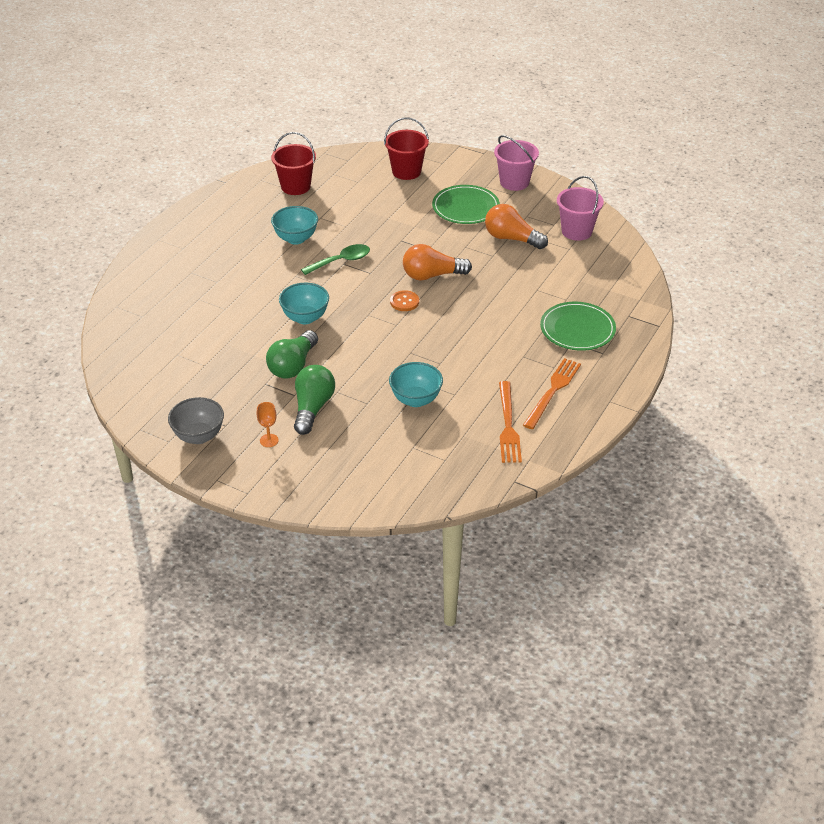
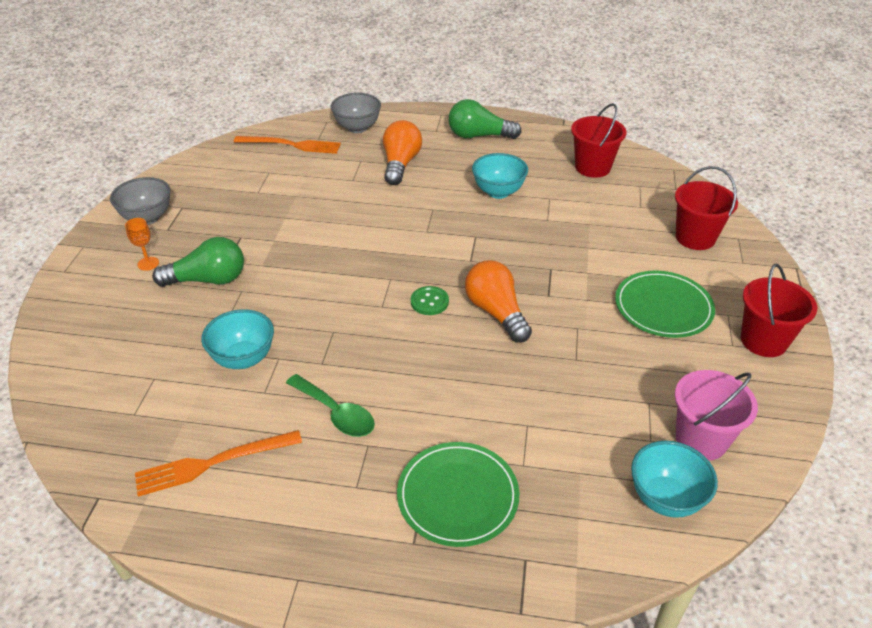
camera: 70 degrees right, 0 degrees up
(142, 290) = (357, 128): none -> grey bowl
(293, 365) = (276, 247): green light bulb -> green light bulb (479, 136)
(305, 318) = (362, 234): turquoise bowl -> turquoise bowl (665, 498)
(341, 261) = (478, 233): green spoon -> green spoon (336, 413)
(404, 302) = (429, 302): orange button -> green button
(511, 238) = (628, 369): orange light bulb -> orange light bulb (400, 164)
(514, 182) = (763, 341): pink bucket -> red bucket
(553, 391) = (300, 498): orange fork -> orange fork (291, 145)

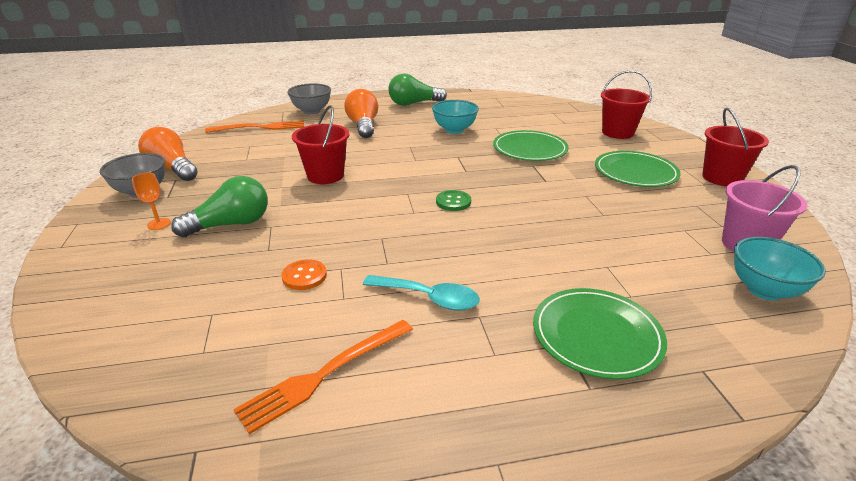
camera: 20 degrees left, 10 degrees down
(243, 358) = (304, 276): turquoise bowl -> orange button
(336, 413) = (429, 298): green spoon -> turquoise spoon
(496, 312) = (514, 198): orange light bulb -> orange light bulb (172, 169)
(565, 242) = (529, 149): none -> green plate
(592, 167) = (512, 108): red bucket -> red bucket (325, 175)

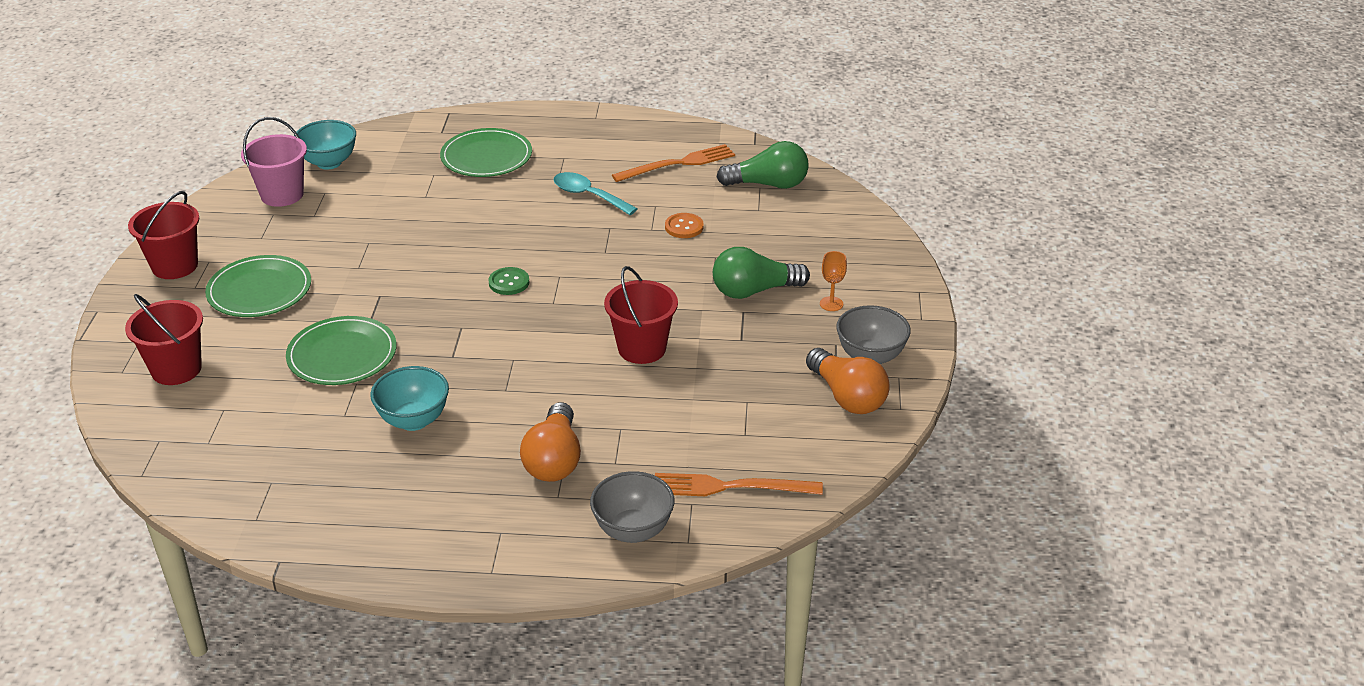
camera: 165 degrees left, 5 degrees up
(414, 104) = (429, 525): green light bulb -> green light bulb (768, 184)

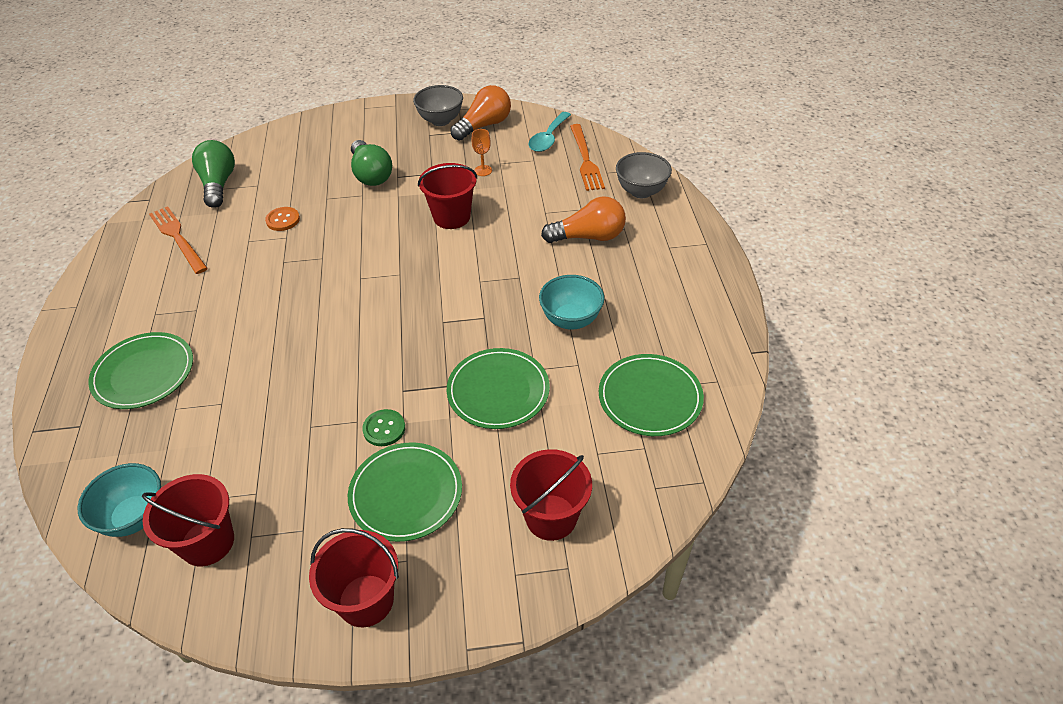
camera: 100 degrees left, 10 degrees up
(267, 460) = (650, 397): none -> green plate
(282, 195) = (207, 542): pink bucket -> red bucket
(509, 282) = (373, 306): green button -> green button (384, 429)
(588, 195) = (228, 284): turquoise spoon -> turquoise spoon (548, 138)
(831, 304) = (383, 140): orange goblet -> orange goblet (483, 170)

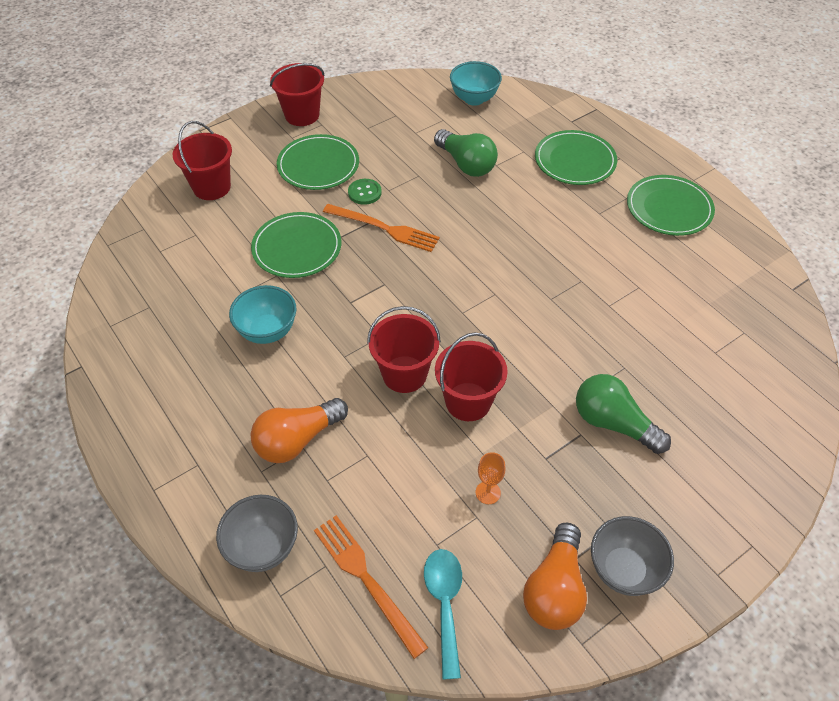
camera: 150 degrees right, 5 degrees up
(178, 238) = (705, 263): orange fork -> orange fork (384, 228)
(207, 542) = (418, 104): red bucket -> red bucket (404, 374)
(218, 184) = (754, 335): green light bulb -> green light bulb (466, 164)
(283, 220) = (635, 322): orange button -> none
(650, 397) = (167, 289): green plate -> green plate (669, 208)

